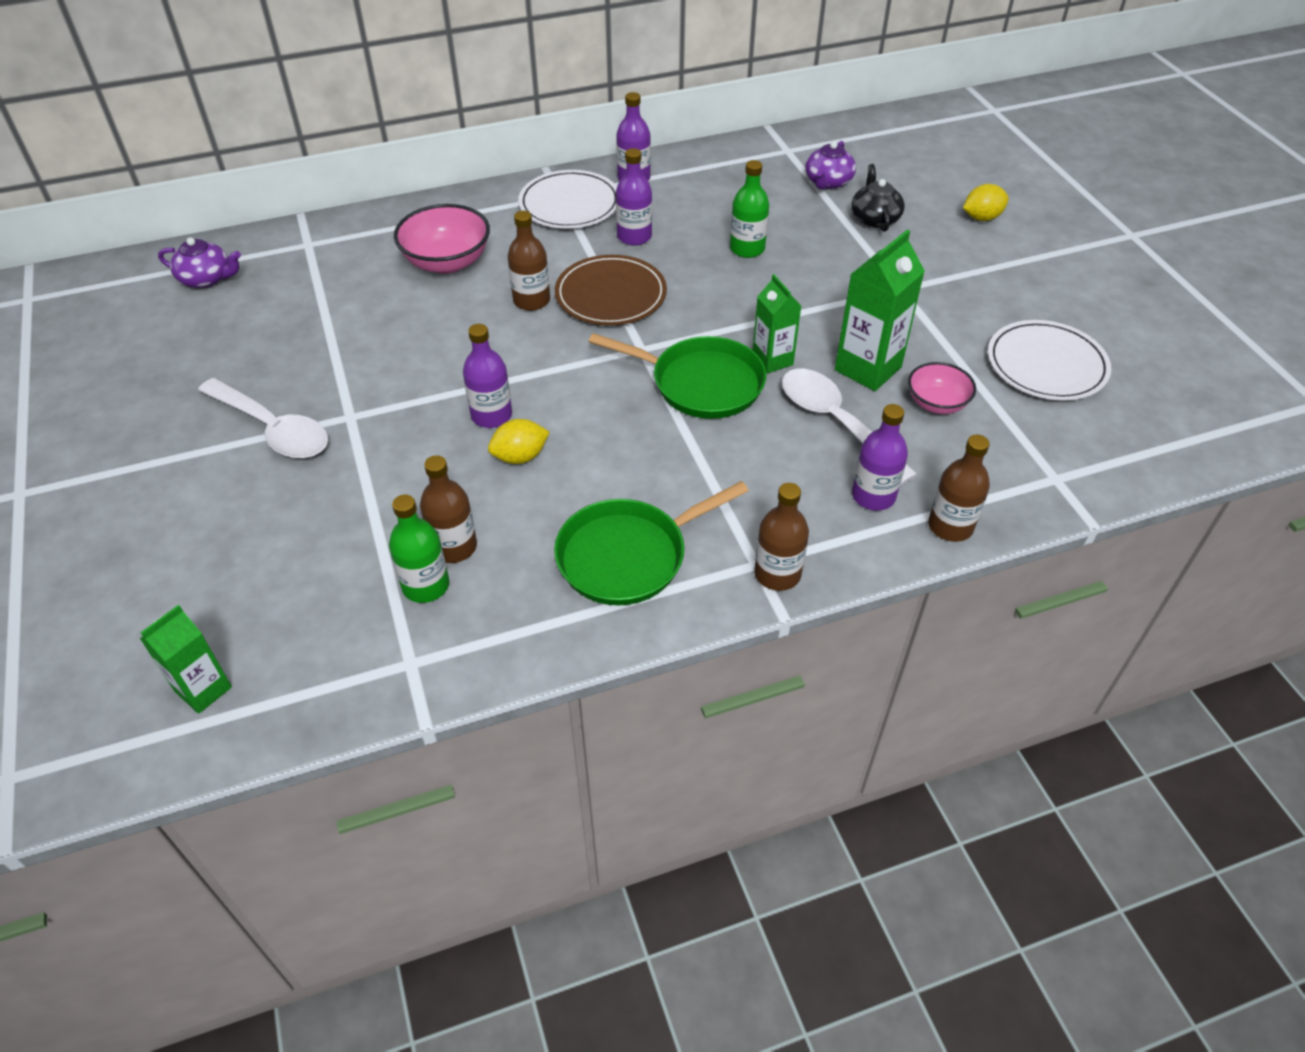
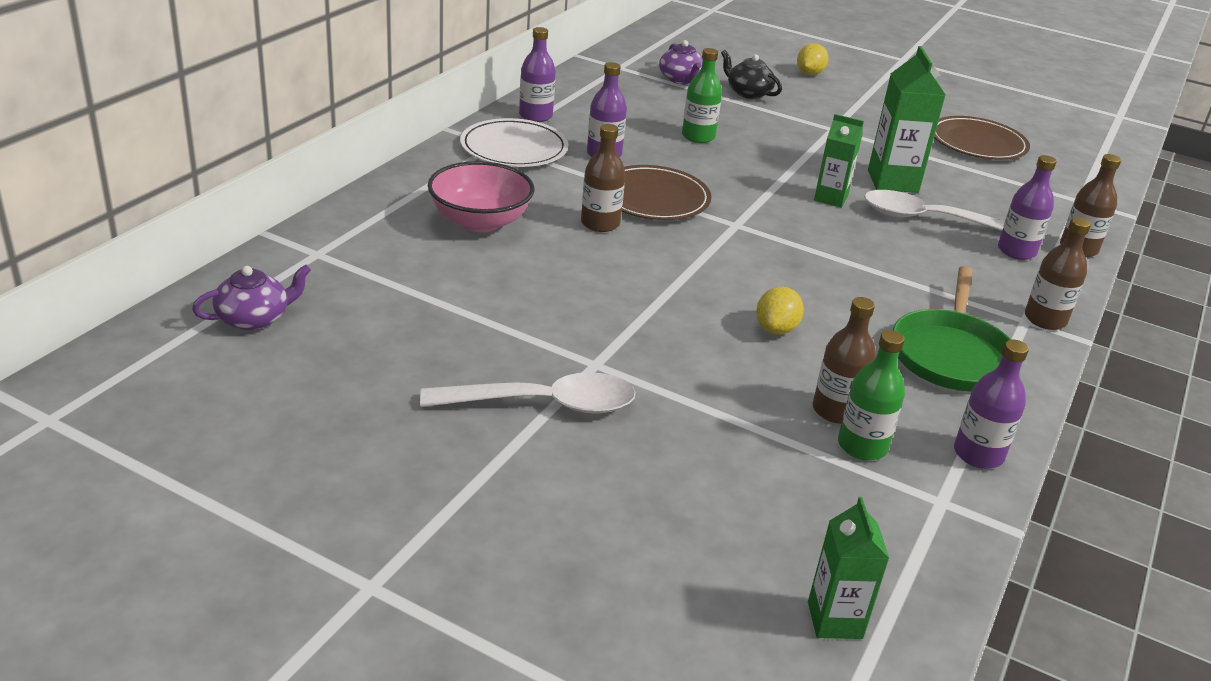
camera: 45 degrees left, 15 degrees down
(491, 415) = (707, 312): purple bottle -> purple bottle (978, 454)
(701, 383) = (812, 230): green pan -> none
(936, 403) = (960, 186): pink bowl -> none
(1046, 365) = (977, 143): white plate -> brown plate

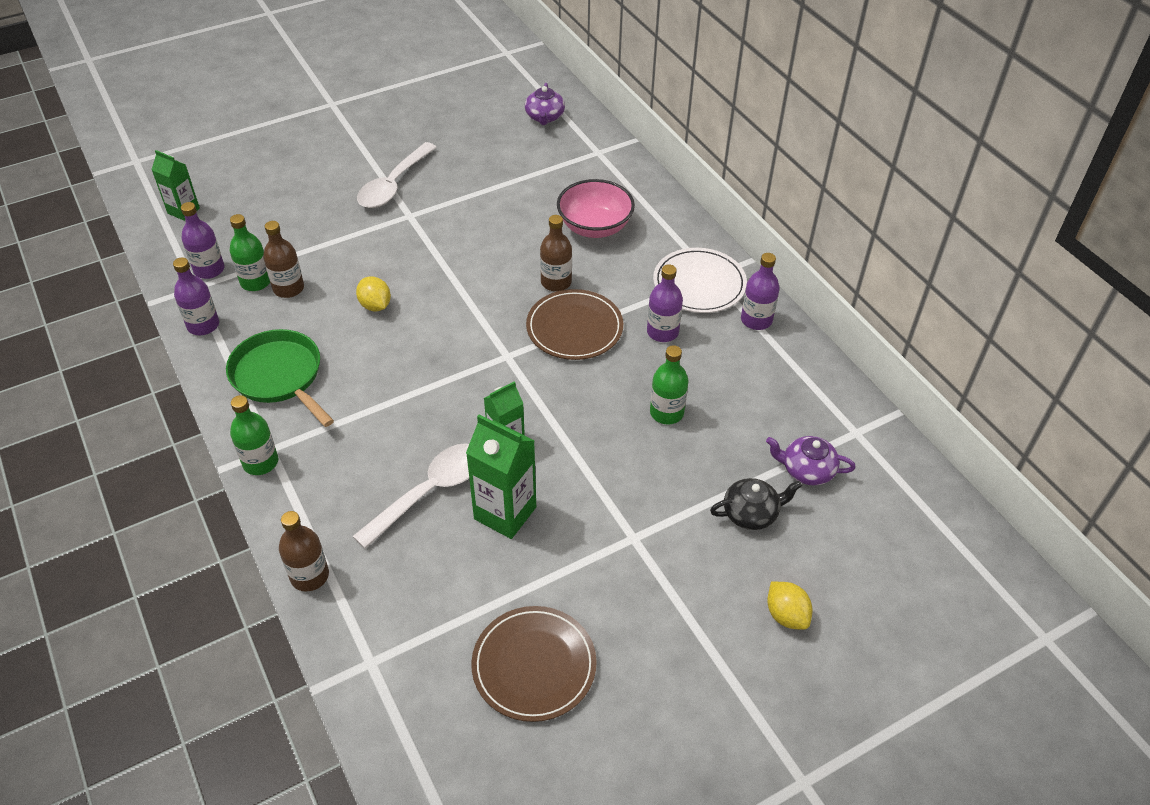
camera: 125 degrees right, 15 degrees up
(1016, 251) = (343, 521): purple bottle -> purple bottle (209, 270)
(1045, 319) = (260, 462): brown bottle -> green bottle

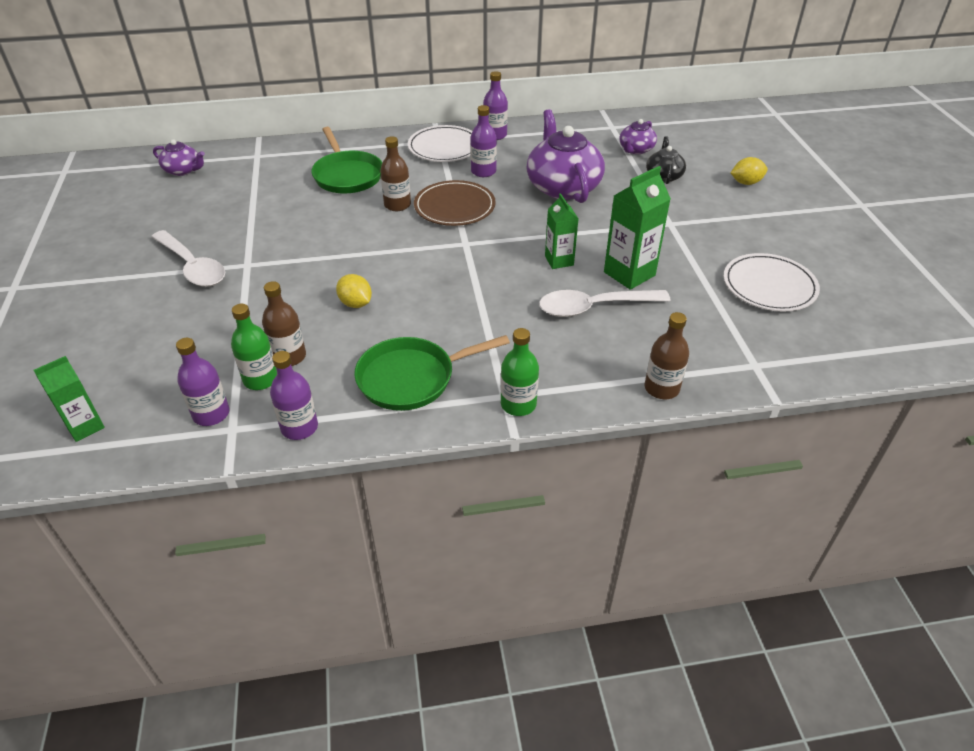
camera: 70 degrees left, 5 degrees down
(375, 305) = (355, 303): yellow lemon -> yellow lemon turned 60 degrees clockwise
(429, 492) = (594, 307): white spoon -> white spoon turned 75 degrees counterclockwise
(534, 665) = (769, 286): brown plate -> white plate
(595, 227) = (347, 175): pink bowl -> green pan
(666, 412) = (563, 187): green bottle -> purple teapot

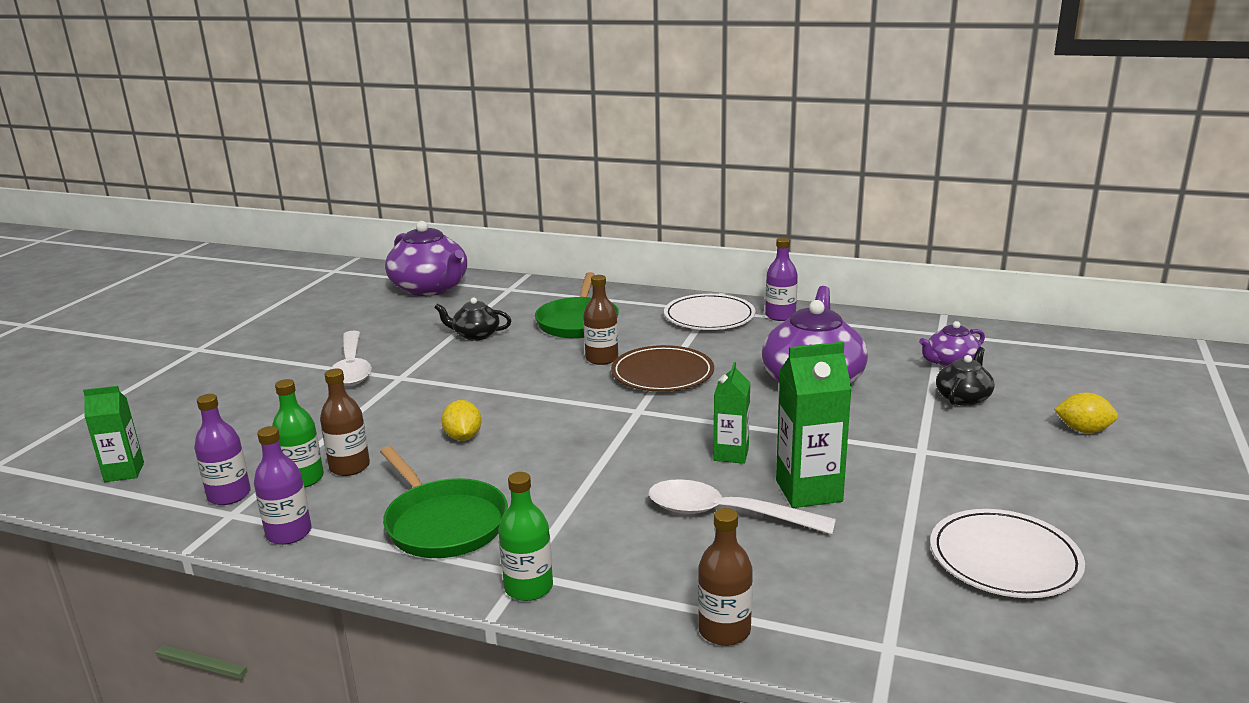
camera: 30 degrees right, 20 degrees down
(183, 170) = (430, 288): purple teapot -> purple teapot, size x1.94
(272, 208) = (475, 335): none -> black teapot
(411, 378) = (443, 523): green pan -> green pan turned 135 degrees counterclockwise
(483, 171) = (730, 347): purple bottle -> none

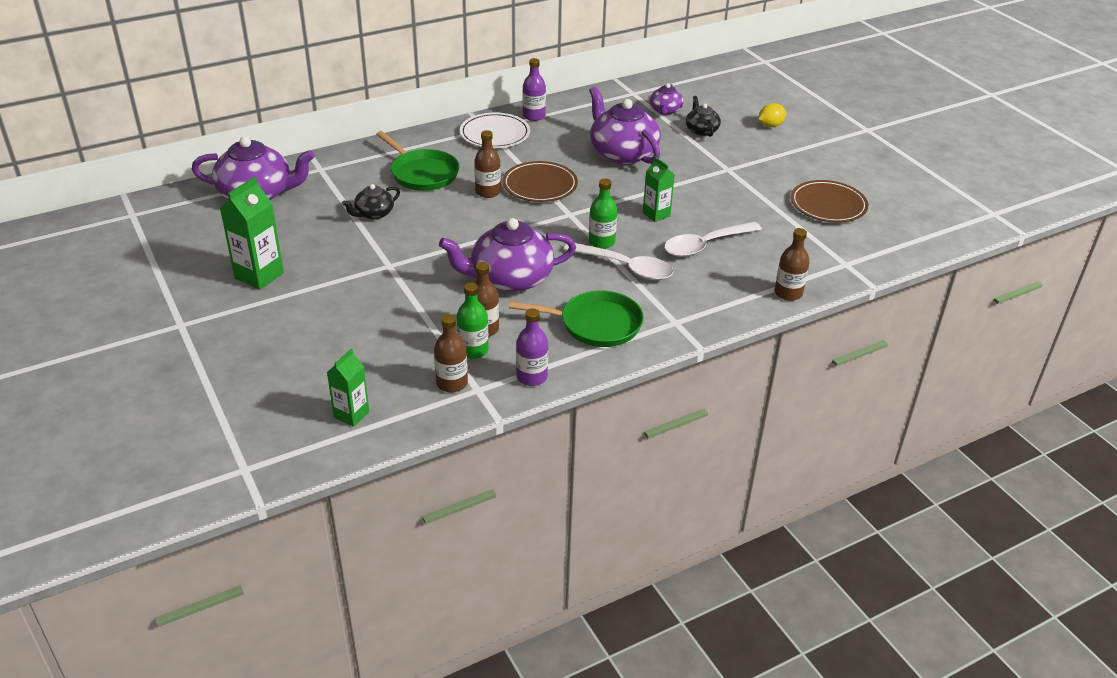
camera: 50 degrees left, 15 degrees up
(229, 495) = (452, 383): purple bottle -> brown bottle
(352, 367) = (340, 276): white spoon -> white spoon (625, 267)
(463, 437) = (510, 278): yellow lemon -> purple teapot
(528, 587) = (690, 326): green bottle -> green bottle (601, 242)
(808, 491) = (718, 215): green carton -> green carton (259, 275)
(1004, 558) = (828, 205): white plate -> brown plate

